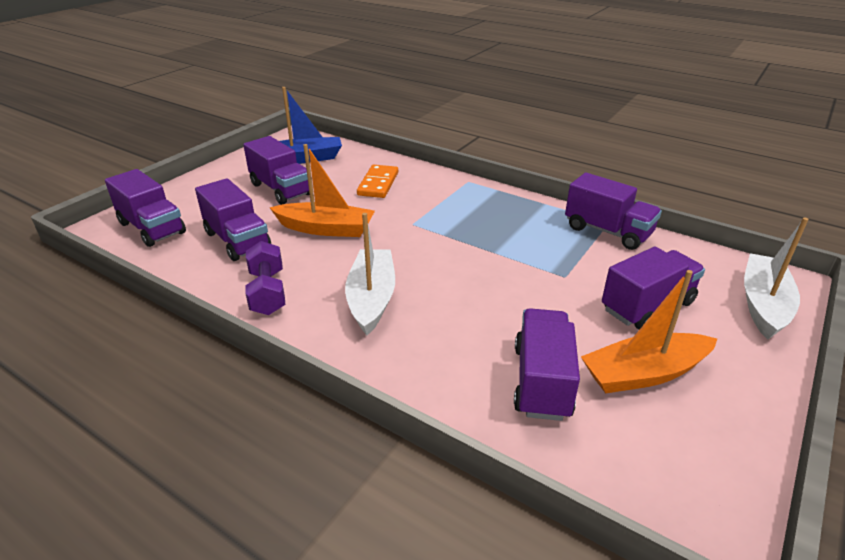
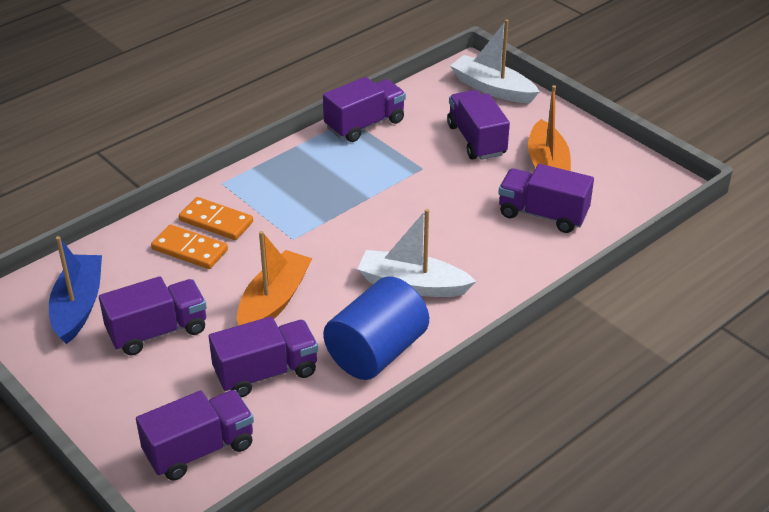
camera: 75 degrees left, 5 degrees up
(268, 292) = (377, 352): purple dumbbell -> blue cylinder
(418, 187) = (216, 221): none -> orange domino

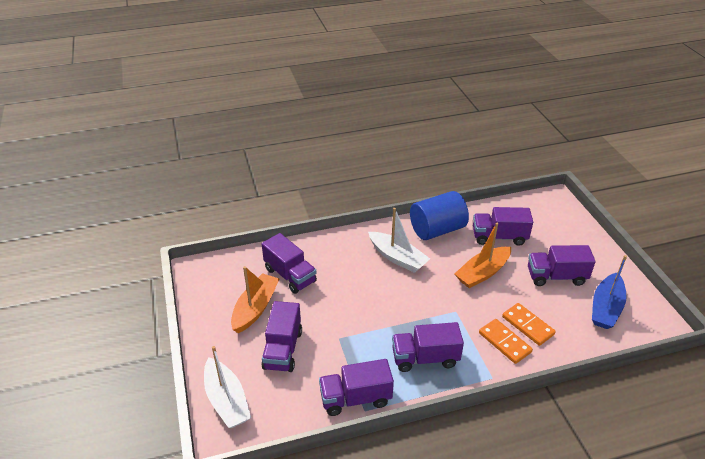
camera: 155 degrees left, 0 degrees up
(199, 450) = (541, 214): purple truck -> purple truck (425, 358)

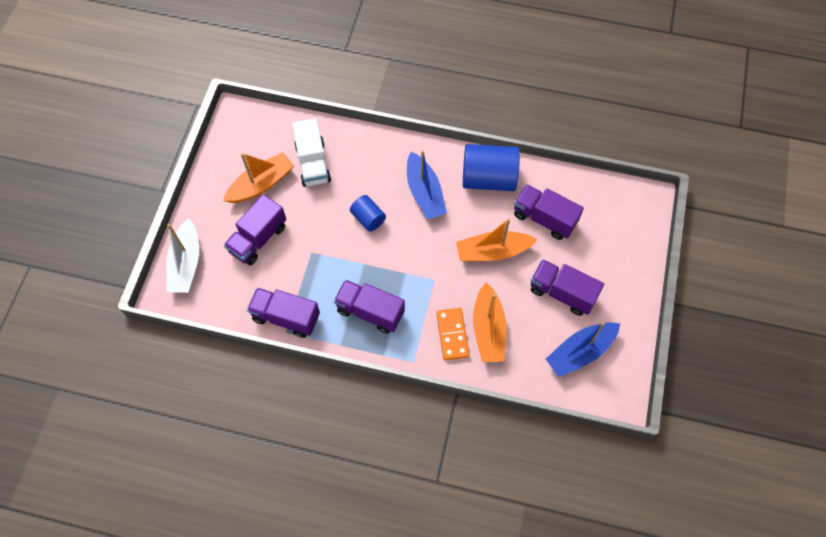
camera: 30 degrees right, 25 degrees up
(290, 275) = (313, 163): purple truck -> white truck
(367, 293) = (368, 218): none -> blue cylinder
(397, 258) = (424, 193): white boat -> blue boat
(528, 325) = (488, 329): orange domino -> orange boat

